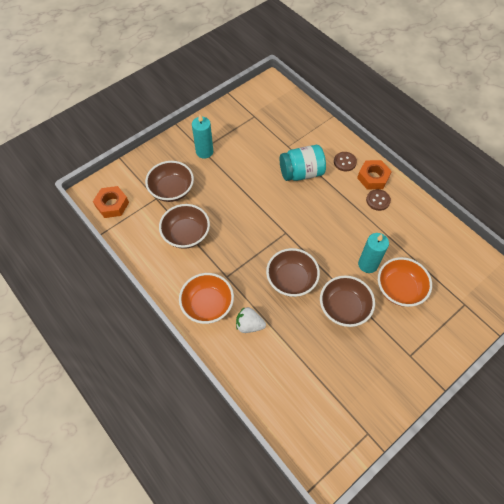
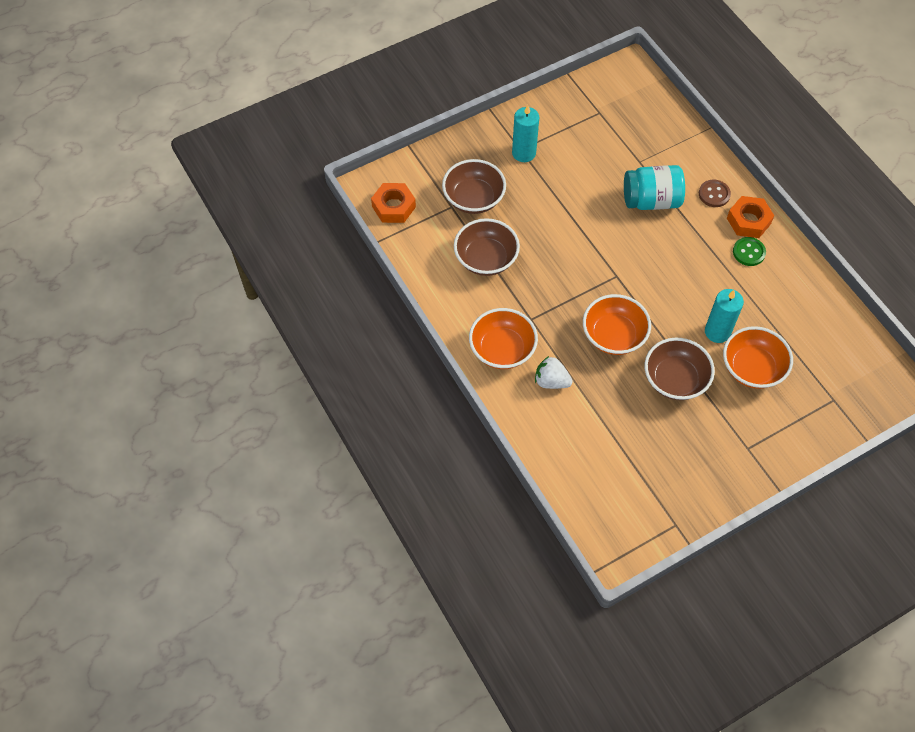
camera: 10 degrees right, 0 degrees up
(291, 280) = (613, 336): brown bowl -> orange bowl
(378, 200) = (749, 252): brown button -> green button

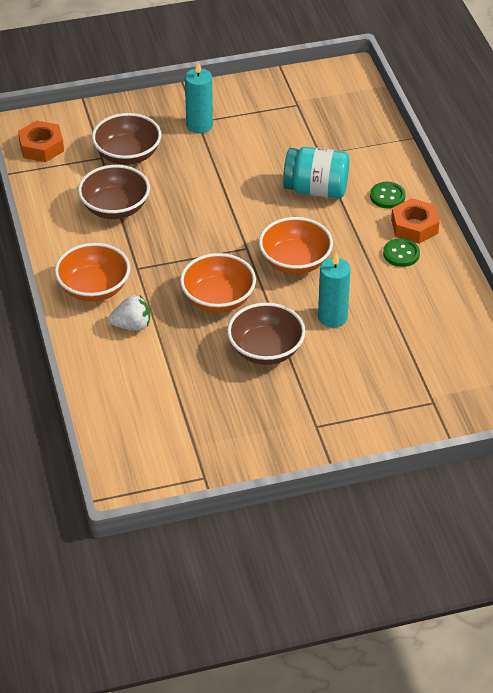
camera: 15 degrees right, 15 degrees down
(551, 381) = (132, 325): white strawberry -> white strawberry turned 135 degrees clockwise
(714, 194) = (387, 196): brown button -> green button
(752, 368) = (355, 356): orange bowl -> orange bowl (295, 262)

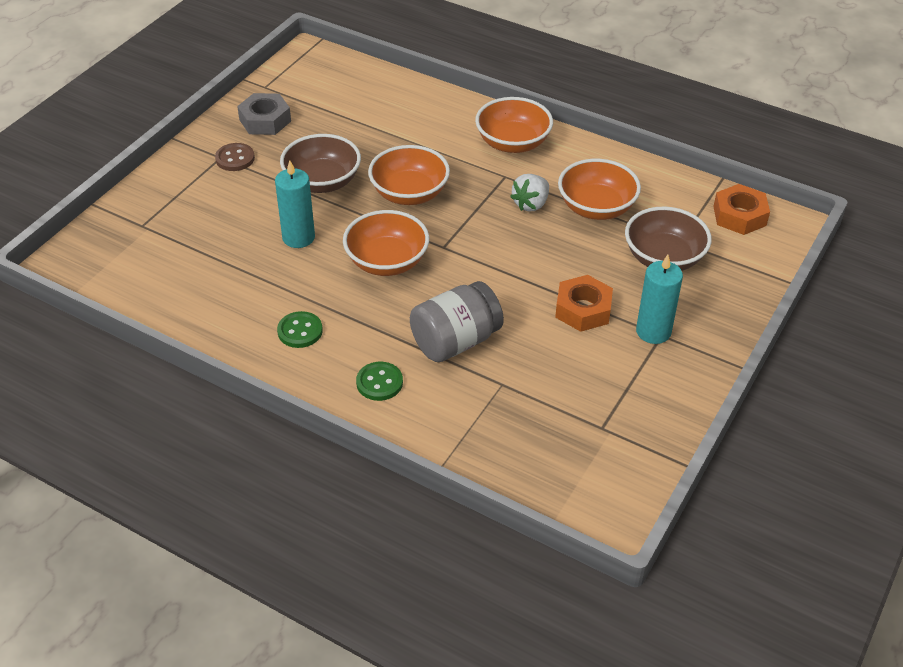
camera: 135 degrees right, 0 degrees up
(115, 208) = (596, 208): brown bowl -> orange bowl
(132, 325) = (446, 137): white strawberry -> white strawberry (531, 204)
(244, 439) = (265, 120): none -> grey nut
(306, 416) = (235, 158): none -> brown button
(316, 190) = (455, 341): turquoise jar -> grey jar
(414, 226) = (317, 368): orange nut -> orange nut (583, 309)

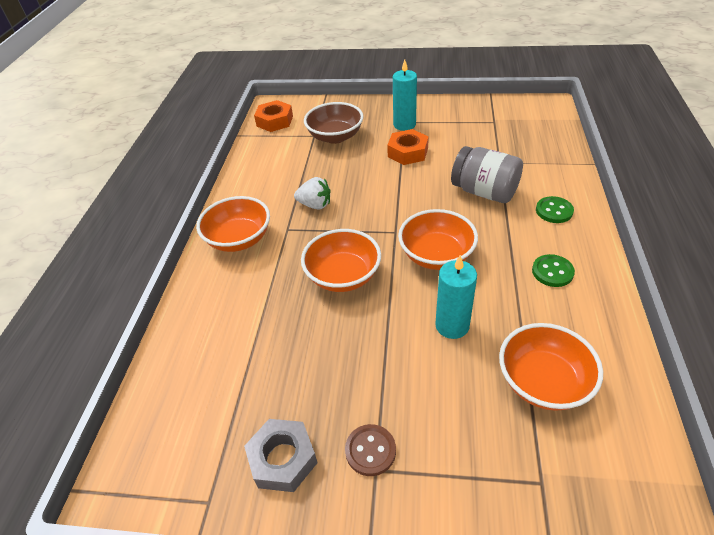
camera: 110 degrees left, 0 degrees up
(322, 182) = (363, 346): brown bowl -> none
(596, 208) = (300, 175): orange bowl -> orange bowl (543, 382)

